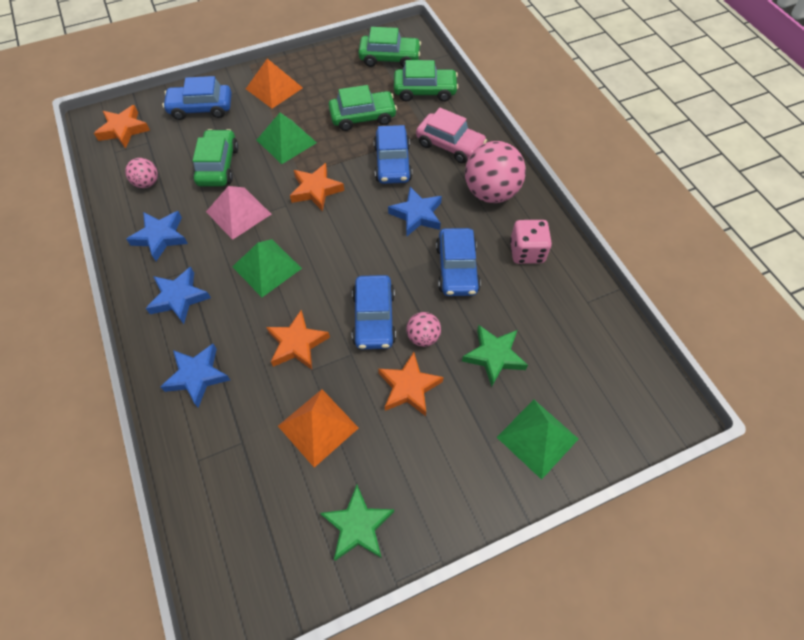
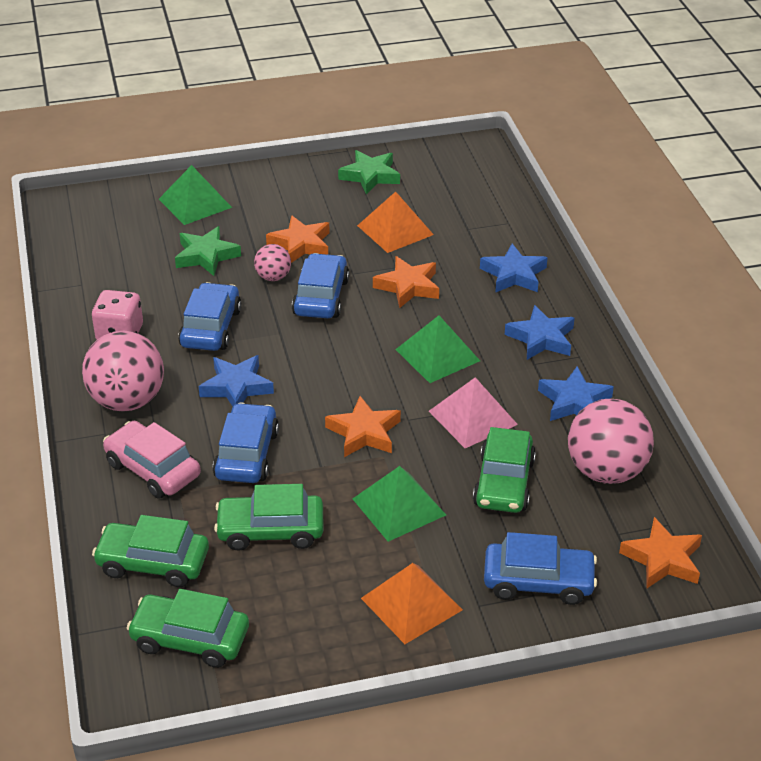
camera: 170 degrees left, 20 degrees down
(147, 183) = (606, 471): pink ball -> pink ball, size x1.96

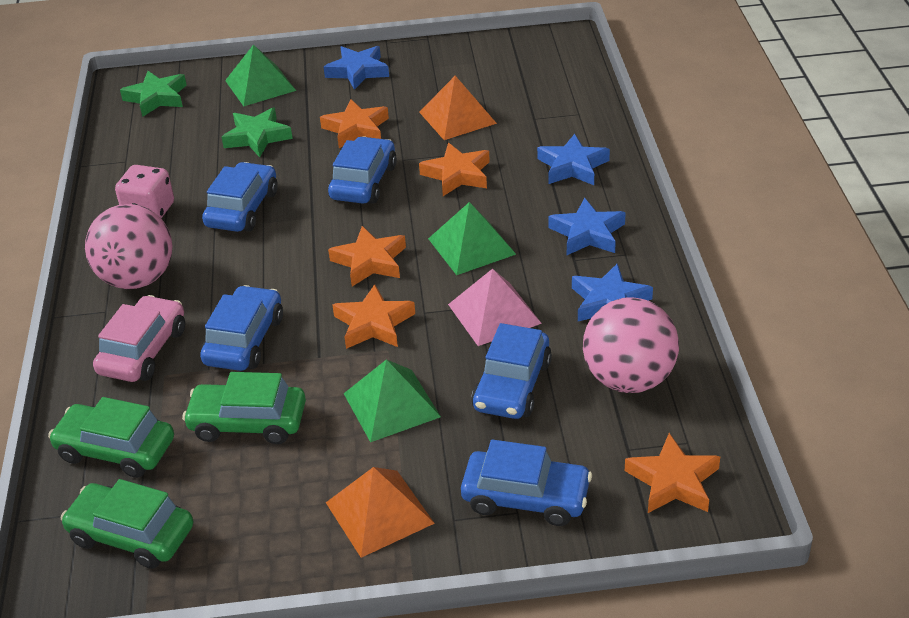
camera: 10 degrees right, 0 degrees up
(153, 469) = (143, 351): pink car -> pink car turned 60 degrees clockwise
(236, 387) = (252, 270): blue star -> blue star (358, 71)
(273, 277) = (319, 160): pink ball -> none
(346, 374) = (370, 261): none -> orange star
(370, 176) = (444, 63): green star -> green star (156, 98)
(504, 483) = (512, 385): green car -> blue car

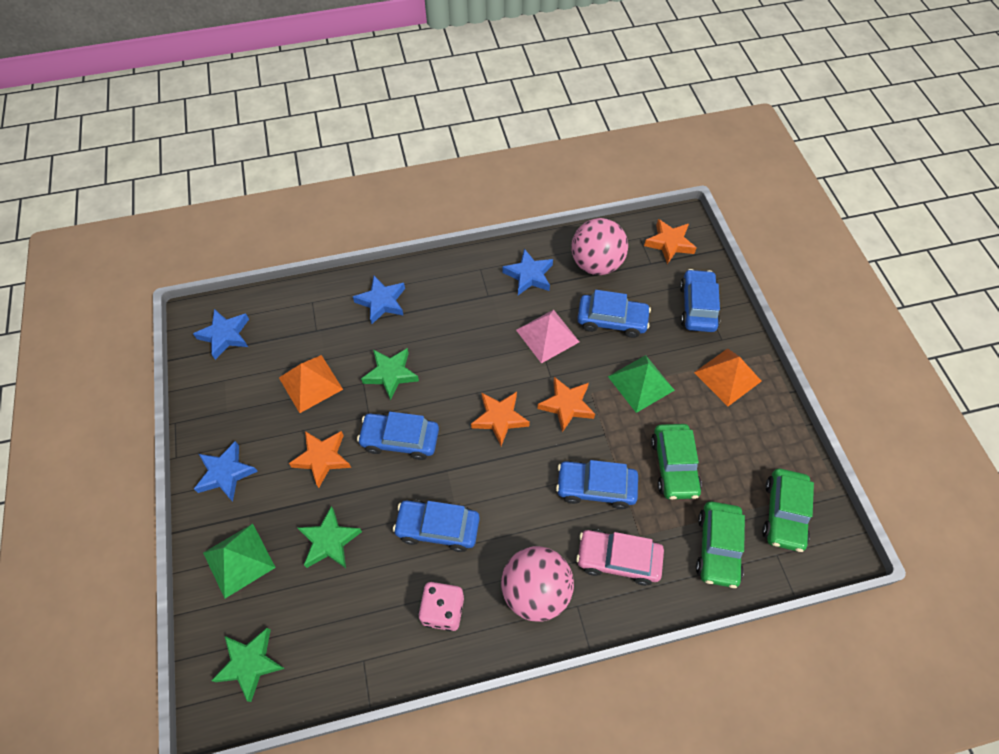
camera: 100 degrees left, 20 degrees up
(457, 175) = (391, 374): orange star -> green star
(471, 246) = (478, 356): green pyramid -> none
(587, 233) = (460, 289): blue star -> blue star (225, 335)

